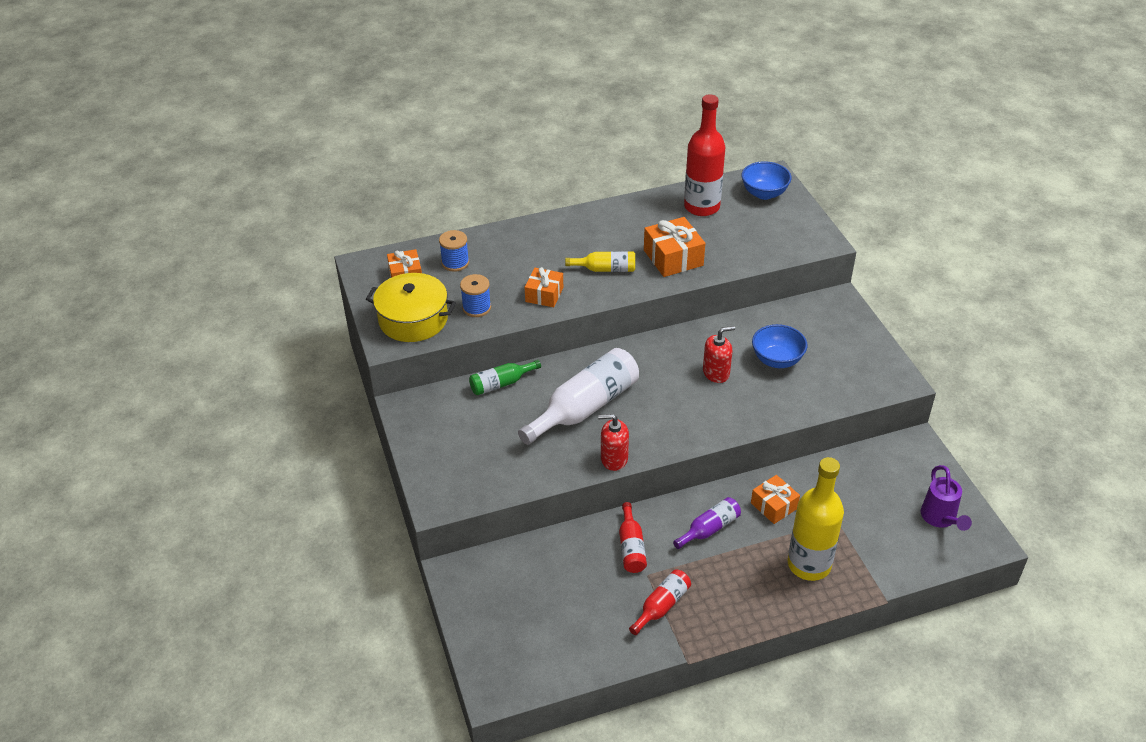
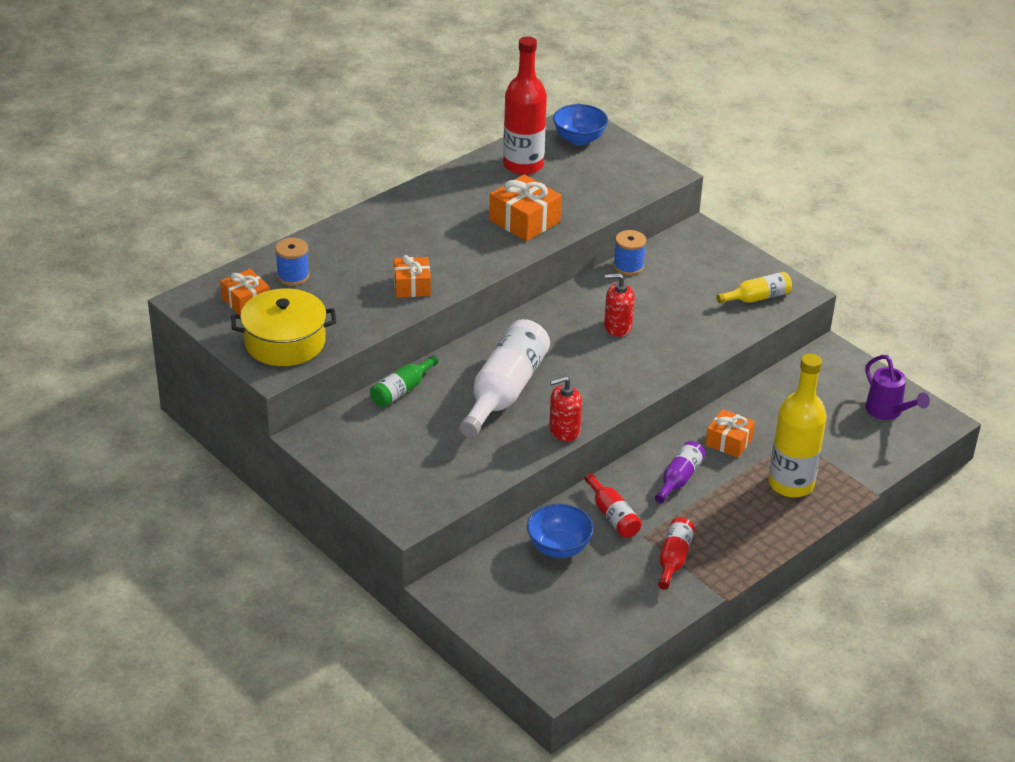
camera: 25 degrees left, 5 degrees down
(476, 308) = (347, 315): blue spool -> blue spool (628, 266)
(605, 269) = (461, 247): yellow bottle -> yellow bottle (757, 298)
(716, 373) = (617, 327): red soap dispenser -> red soap dispenser turned 135 degrees counterclockwise
(777, 360) = (670, 301): blue bowl -> blue bowl (559, 547)

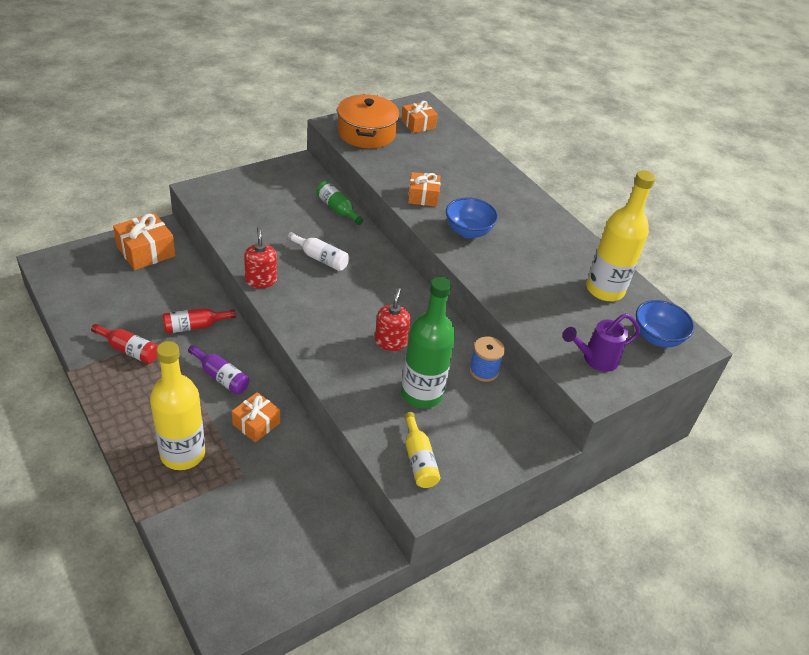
camera: 95 degrees right, 5 degrees up
(285, 342) = (366, 133): yellow pot -> orange pot
(293, 276) = (445, 146): blue spool -> none
(504, 391) = (320, 258): white bottle -> white bottle, size x0.52
(523, 165) = (605, 289): red bottle -> yellow bottle
(524, 221) = (511, 273): orange gift -> orange gift (146, 251)
(559, 547) = (173, 290): blue bowl -> blue bowl (468, 231)
(678, 302) = (422, 393): none -> green bottle
(888, 412) = (257, 574): purple watering can -> purple watering can (595, 359)

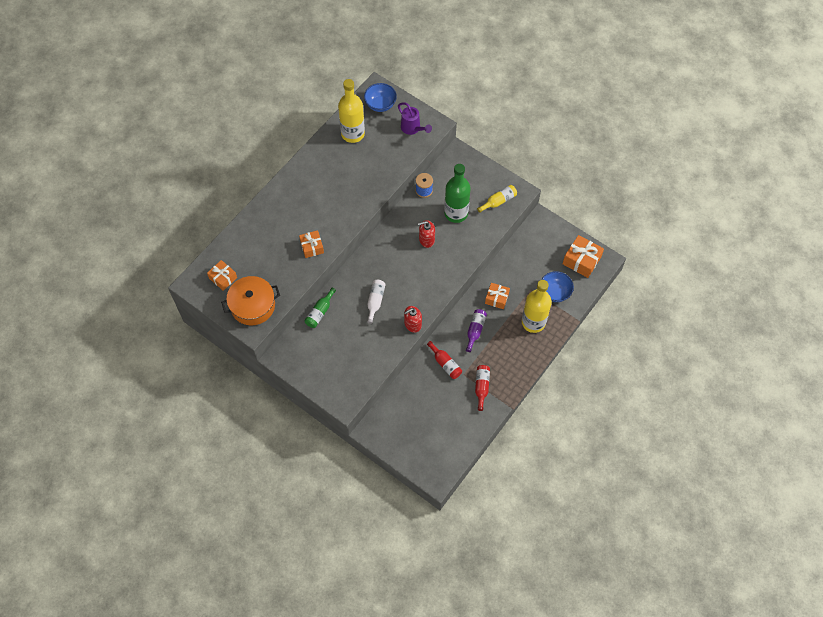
camera: 105 degrees left, 20 degrees up
(146, 251) = (395, 428): orange gift -> orange gift (581, 260)
(468, 231) = (335, 212): blue bowl -> blue bowl (555, 292)

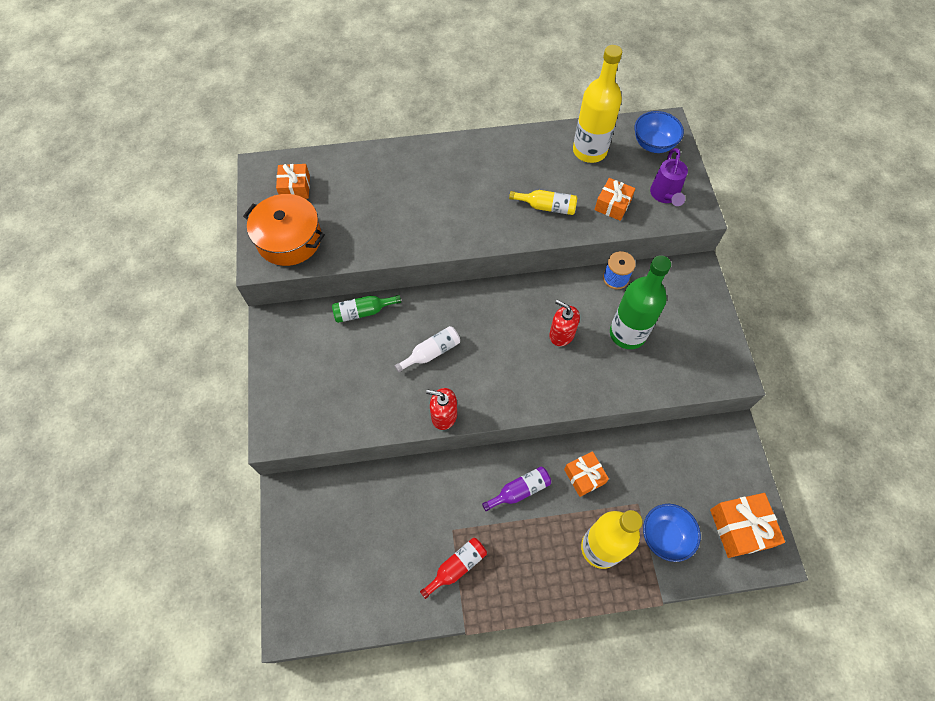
camera: 45 degrees right, 0 degrees up
(312, 247) = (416, 230): orange gift -> orange gift (612, 205)
(445, 364) = (445, 497): red bottle -> none
(498, 201) = (695, 363): yellow bottle -> yellow bottle (547, 207)

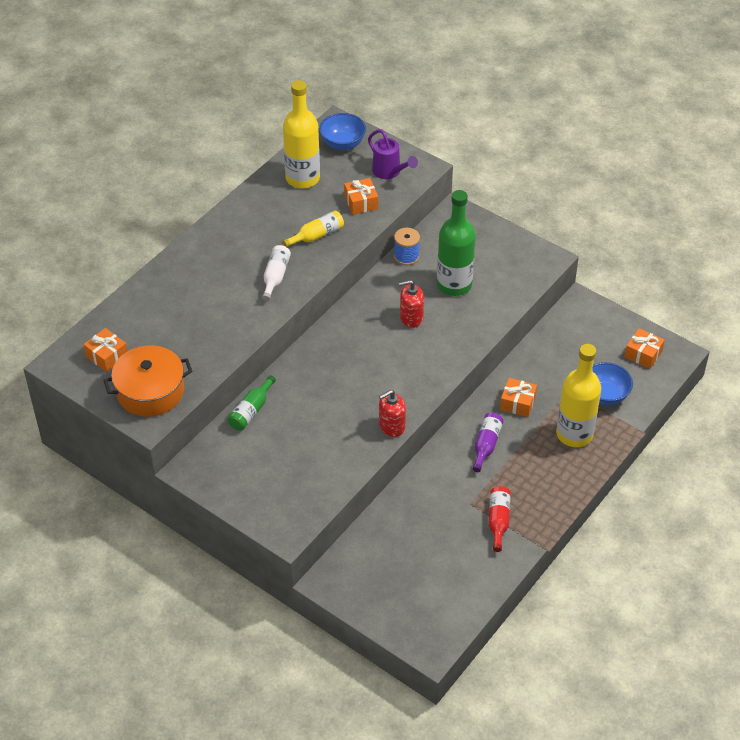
camera: 45 degrees left, 15 degrees down
(431, 352) = (335, 397): white bottle -> white bottle (275, 277)
(740, 528) = (643, 354): orange gift -> orange gift, size x0.66

